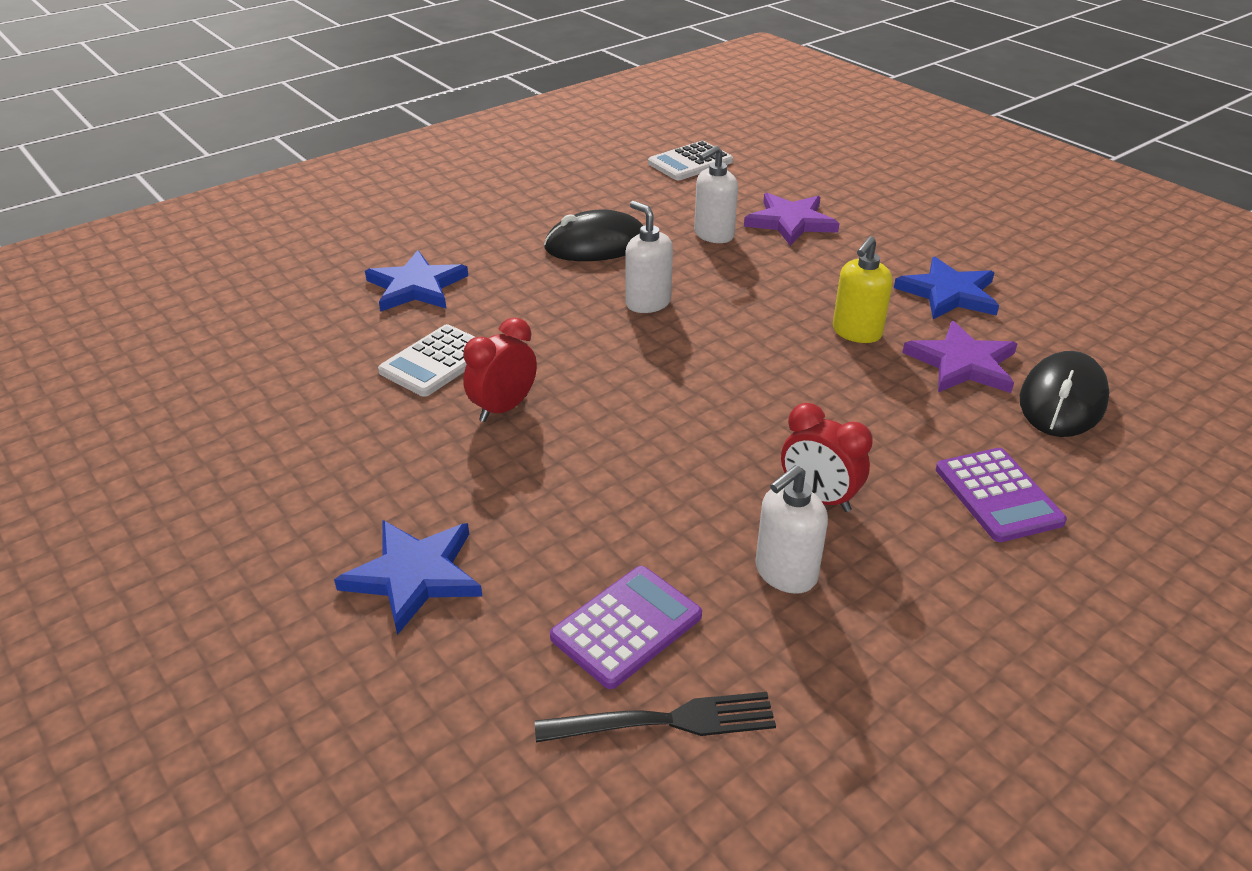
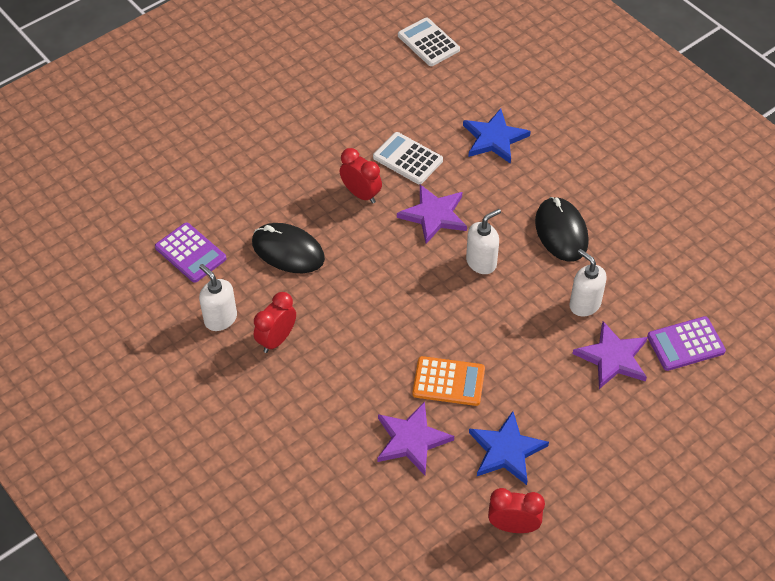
camera: 90 degrees right, 15 degrees up
(414, 575) = (230, 172): blue star -> none
(557, 339) = (434, 215): none -> purple star
(667, 721) = (136, 268): black fork -> none
(690, 162) = (716, 293): white calculator -> white calculator (428, 43)
(856, 332) = (448, 381): yellow soap dispenser -> orange calculator
(998, 495) = (275, 430): purple calculator -> purple calculator (685, 344)
(1054, 292) = (513, 526): none -> red clock
(1062, 400) = (368, 491): black mouse -> black mouse (288, 251)

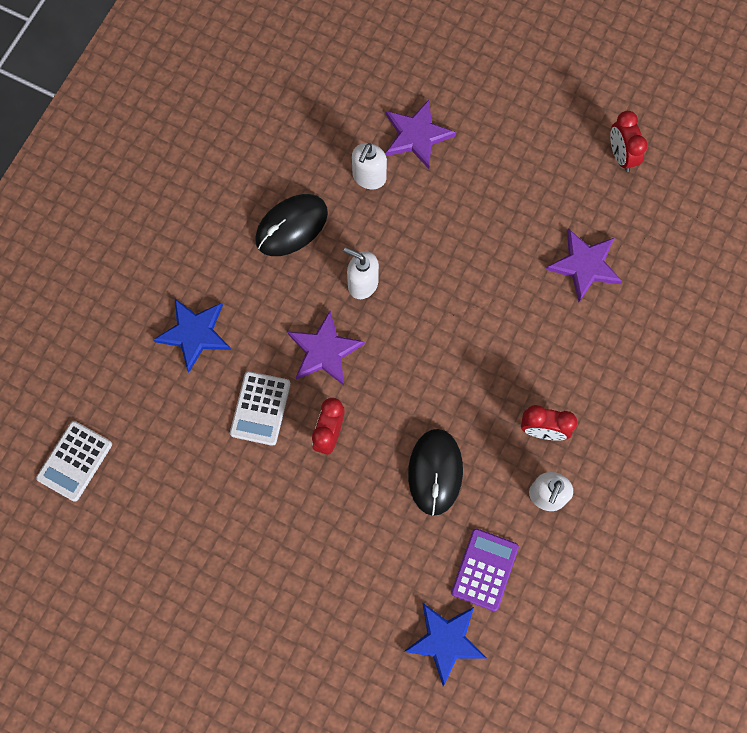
camera: 115 degrees left, 20 degrees up
(448, 381) = (510, 259): orange calculator -> none
(506, 450) = (554, 186): blue star -> blue star (445, 641)
(685, 344) = (373, 83): purple calculator -> none

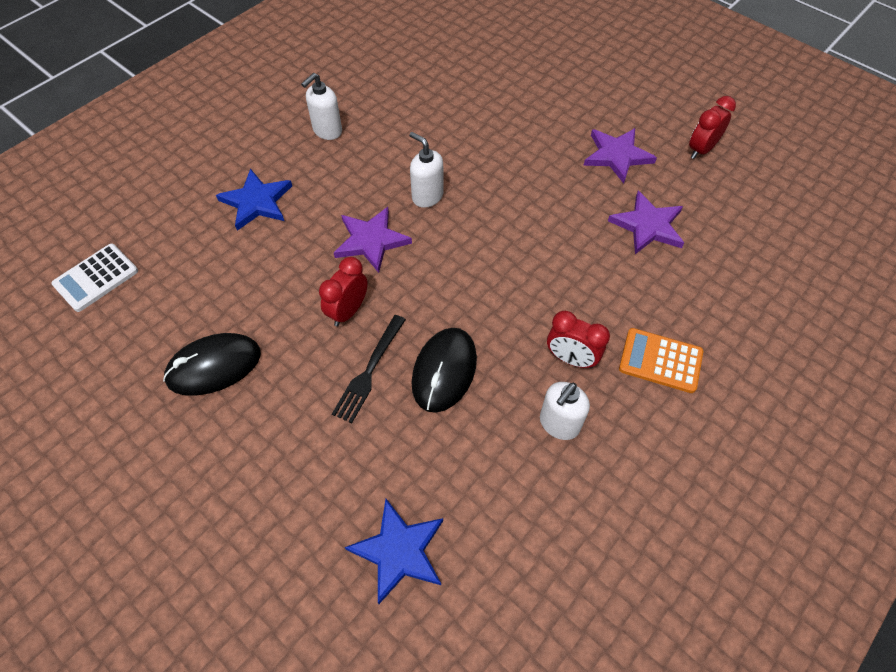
camera: 15 degrees right, 15 degrees down
(260, 408) = (290, 274): white calculator -> none
(291, 226) = (379, 142): black mouse -> black mouse (214, 366)
(369, 177) = (461, 121): white soap dispenser -> white soap dispenser (327, 131)
(369, 490) = (369, 372): none -> black fork
(417, 135) = (514, 101): purple star -> purple star (617, 156)
(484, 569) = (468, 483): purple calculator -> none
(621, 155) = (701, 150): red clock -> red clock turned 45 degrees clockwise
(621, 412) = (660, 361): none -> orange calculator

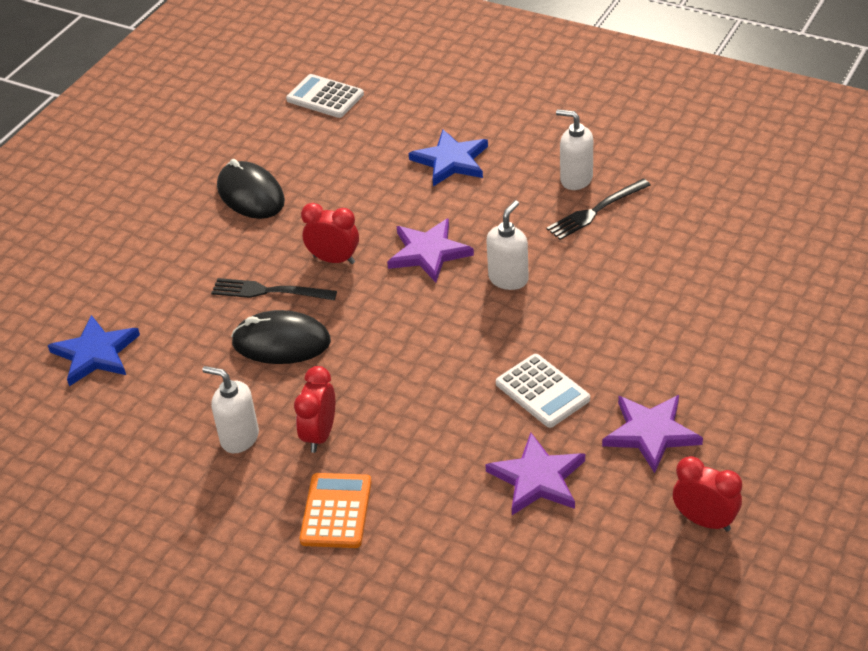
camera: 80 degrees right, 15 degrees down
(372, 129) = (595, 211): none -> black fork
(560, 203) = (542, 391): none -> white calculator

